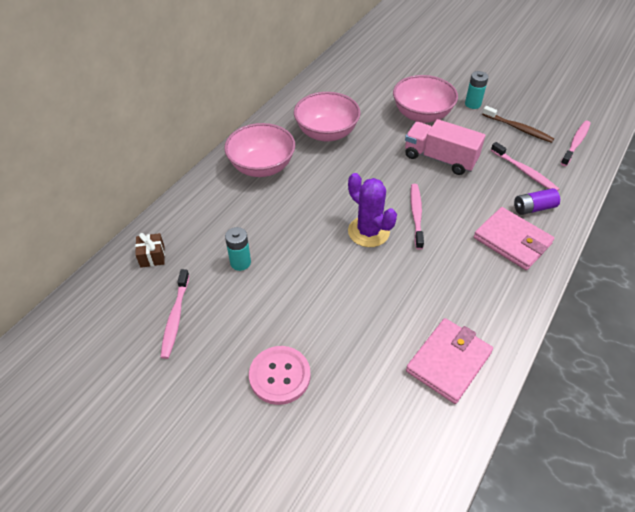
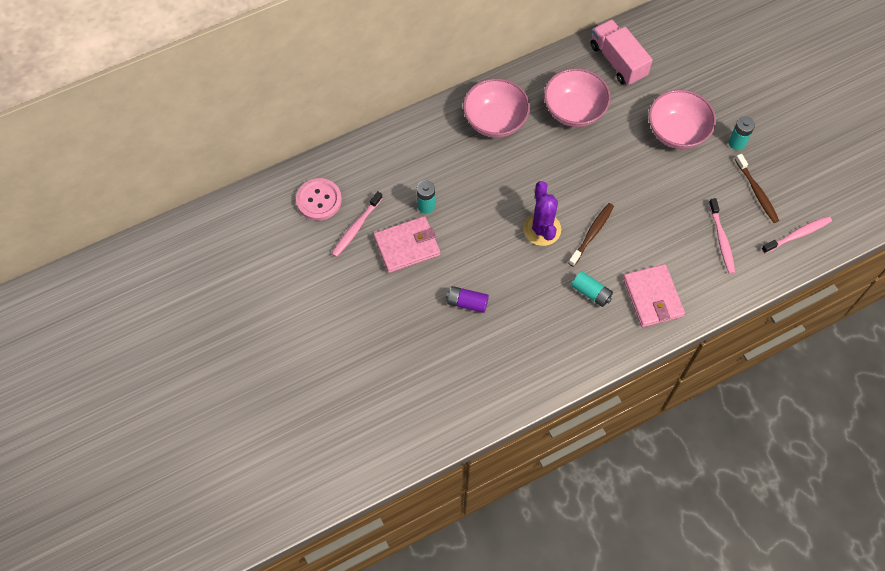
camera: 30 degrees right, 15 degrees up
(152, 256) = (364, 167): brown gift -> none
(280, 376) = (403, 309): pink button -> pink button (319, 200)
(416, 215) = (592, 234): pink toothbrush -> brown toothbrush
(440, 159) = (655, 188): pink truck -> pink truck (617, 61)
(448, 362) = (525, 362): pink wallet -> pink wallet (407, 246)
(456, 263) = (591, 293): none -> turquoise battery
(533, 208) = (697, 278): purple battery -> purple battery (467, 303)

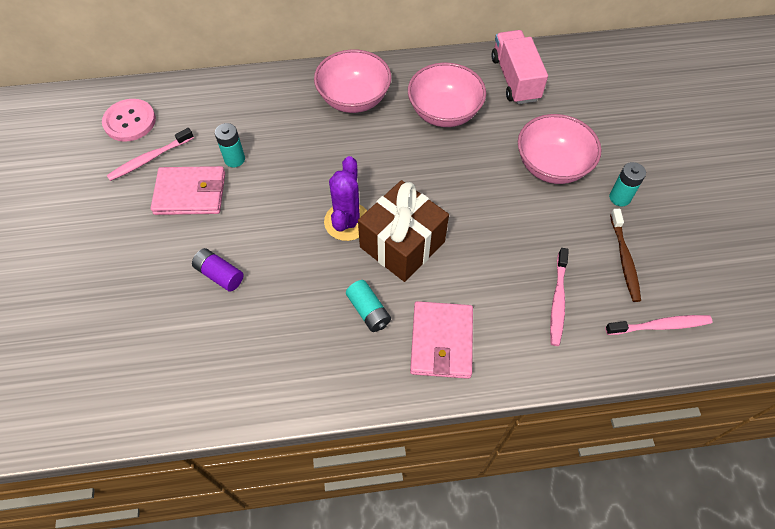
camera: 20 degrees right, 5 degrees down
(592, 234) = (402, 244): brown toothbrush -> brown gift

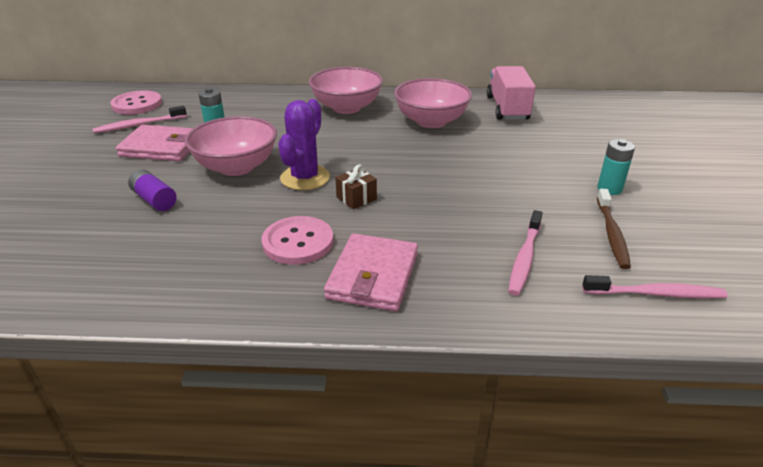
camera: 10 degrees right, 25 degrees down
(368, 311) = (298, 242): turquoise battery -> pink button
(402, 244) = (356, 198): brown gift -> brown gift, size x0.43
(551, 166) = (535, 161): pink bowl -> pink bowl (236, 167)

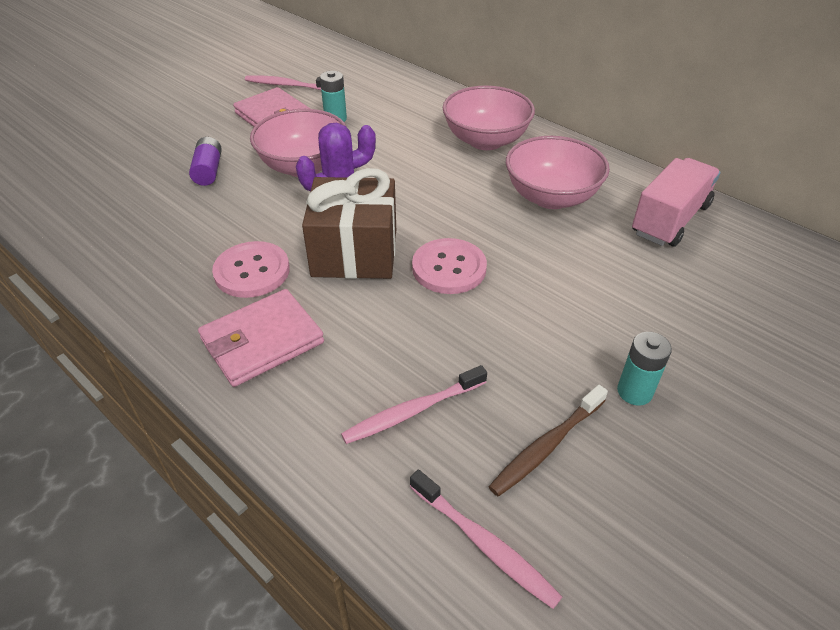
camera: 40 degrees right, 10 degrees up
(137, 104) = (311, 61): pink button -> pink button (449, 268)
(356, 198) = (354, 253): brown gift -> brown gift, size x2.32

